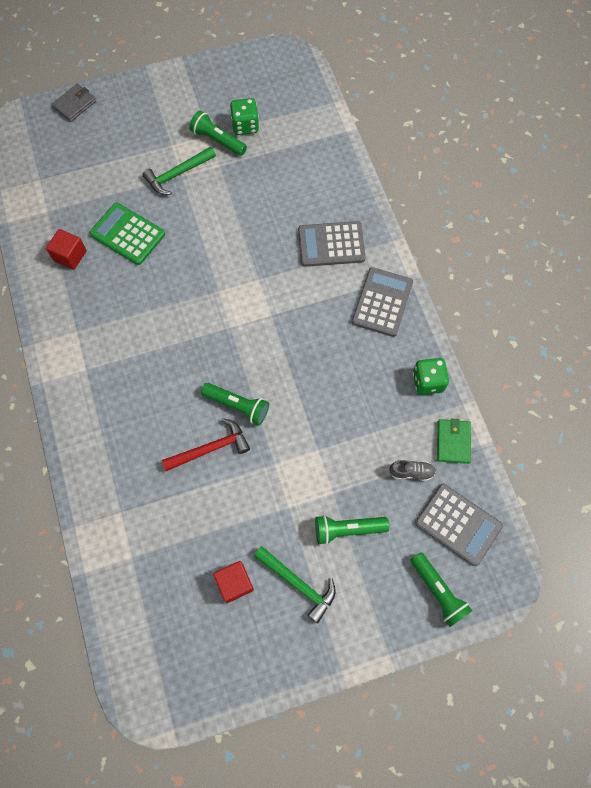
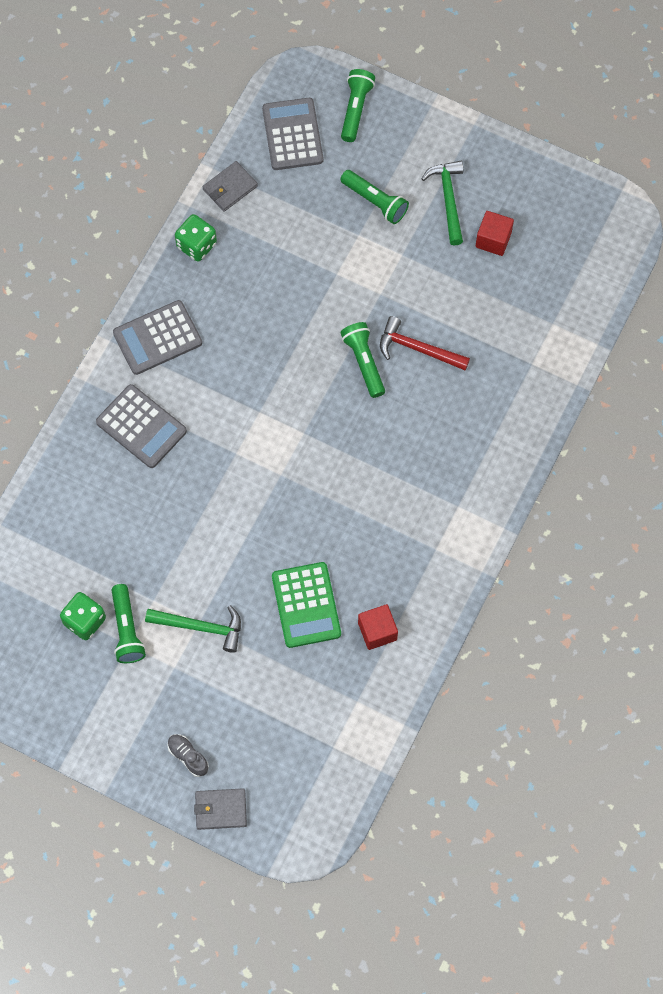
camera: 135 degrees left, 0 degrees up
(411, 472) = (285, 196): grey shoe -> grey shoe (188, 756)
(453, 442) = (230, 188): green wallet -> grey wallet

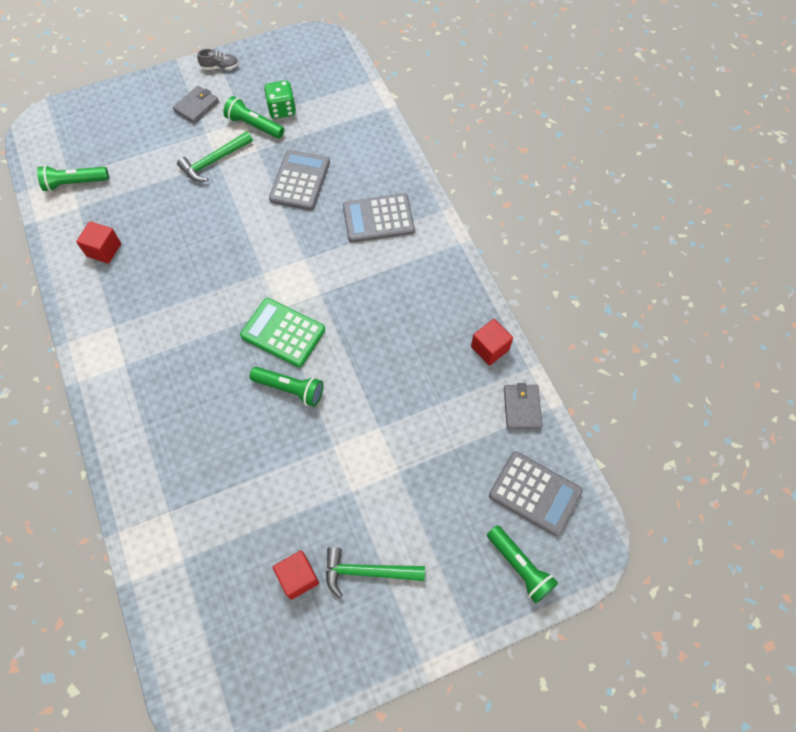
camera: 130 degrees right, 5 degrees down
(157, 338) = (435, 272): grey calculator -> grey calculator (300, 181)
(188, 756) = (149, 105): grey shoe -> grey shoe (220, 67)
(196, 245) = (490, 348): green dice -> red cube
(221, 809) = (104, 101): grey wallet -> grey wallet (196, 106)
(306, 605) = (164, 224): green calculator -> green calculator (283, 333)
(375, 201) = (417, 509): green flashlight -> green flashlight (75, 183)
(417, 349) = (263, 435): red hammer -> none
(448, 199) = (367, 572): green hammer -> green hammer turned 150 degrees clockwise

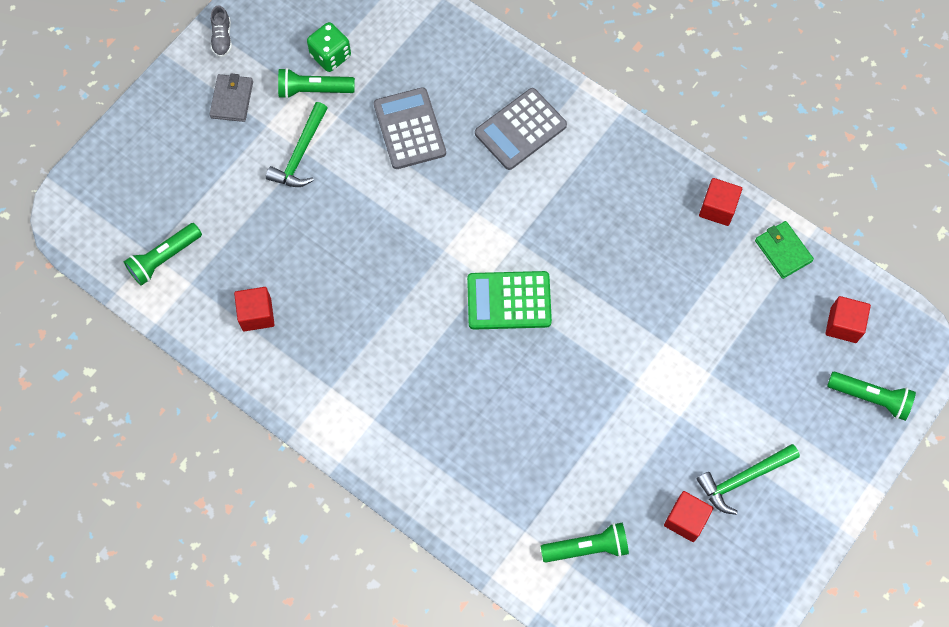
camera: 30 degrees left, 5 degrees up
(220, 67) = (222, 38): grey shoe -> grey shoe turned 120 degrees clockwise
(290, 389) = (556, 353): green flashlight -> green flashlight (587, 547)
(522, 408) = (783, 251): grey wallet -> green wallet
(535, 493) = (843, 325): grey calculator -> red cube

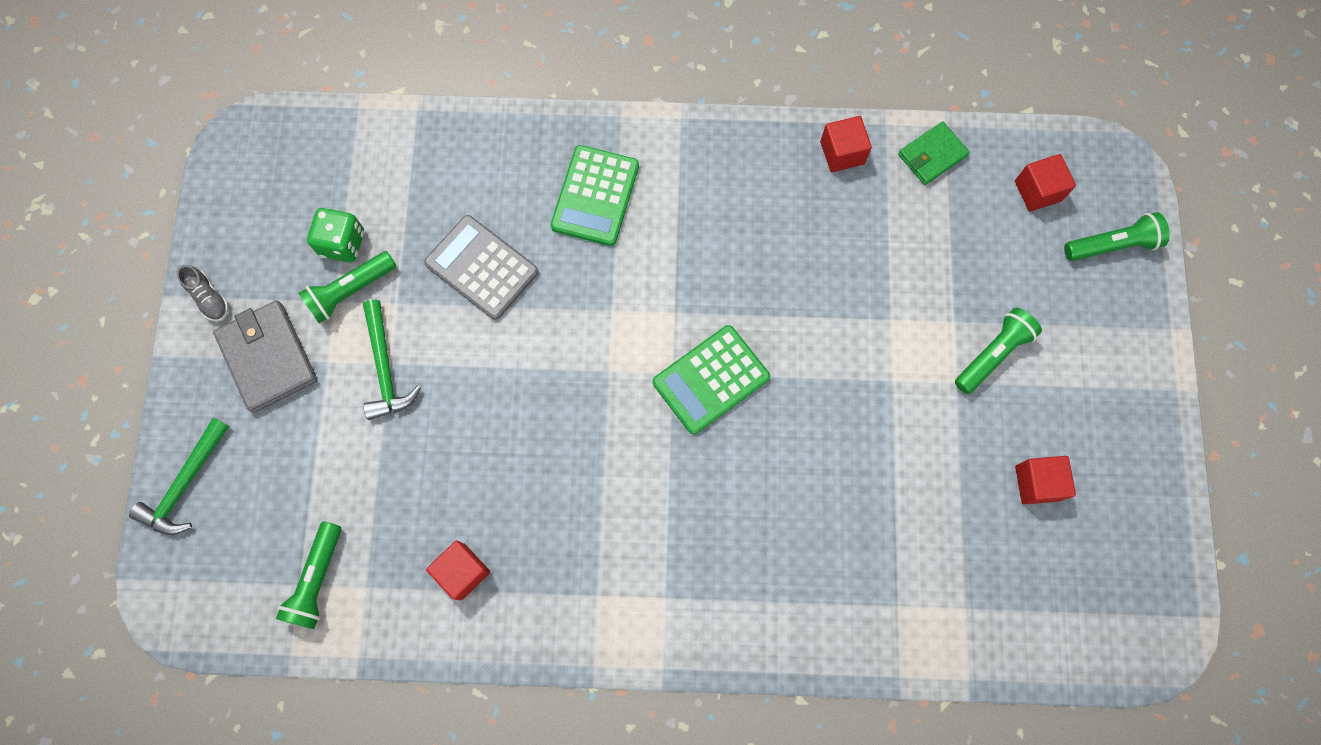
camera: 35 degrees left, 5 degrees up
(232, 99) = (268, 357): grey wallet -> grey wallet, size x1.56
(520, 129) = (595, 196): grey calculator -> green calculator
(587, 547) = (967, 578): green flashlight -> green flashlight (992, 354)
(743, 479) = (1059, 404): green hammer -> green hammer (185, 484)
(783, 251) = (932, 155): green wallet -> green wallet turned 60 degrees counterclockwise

